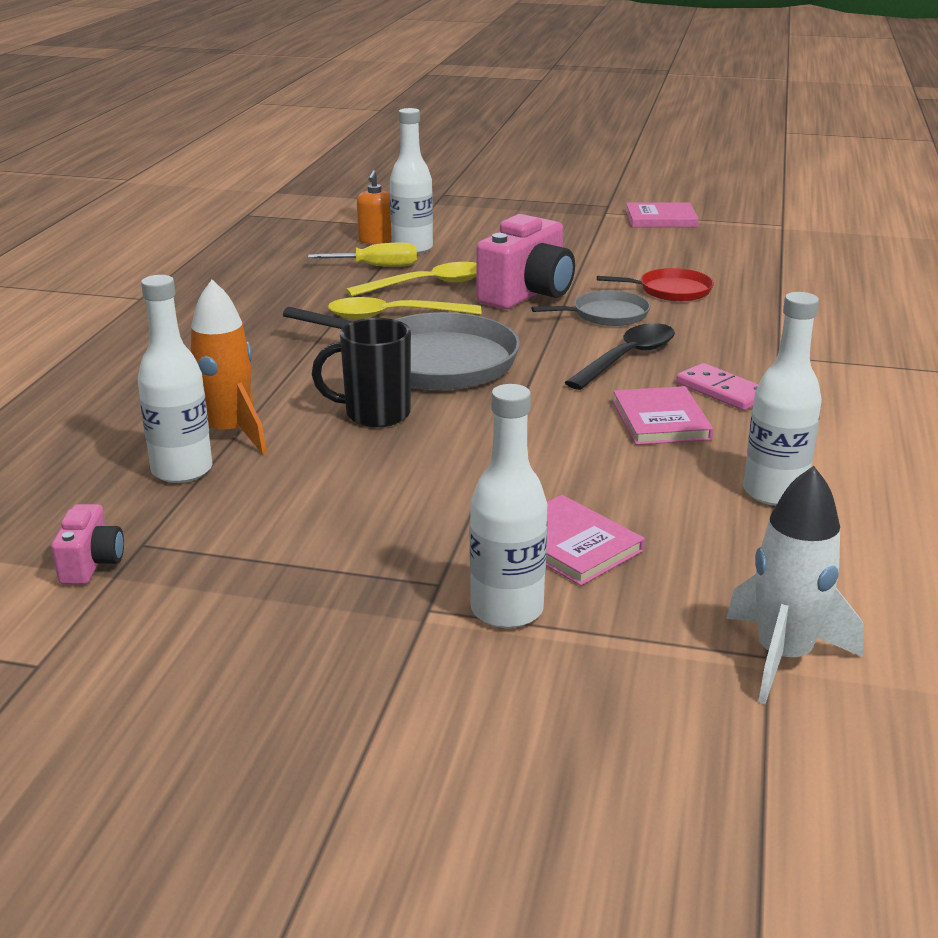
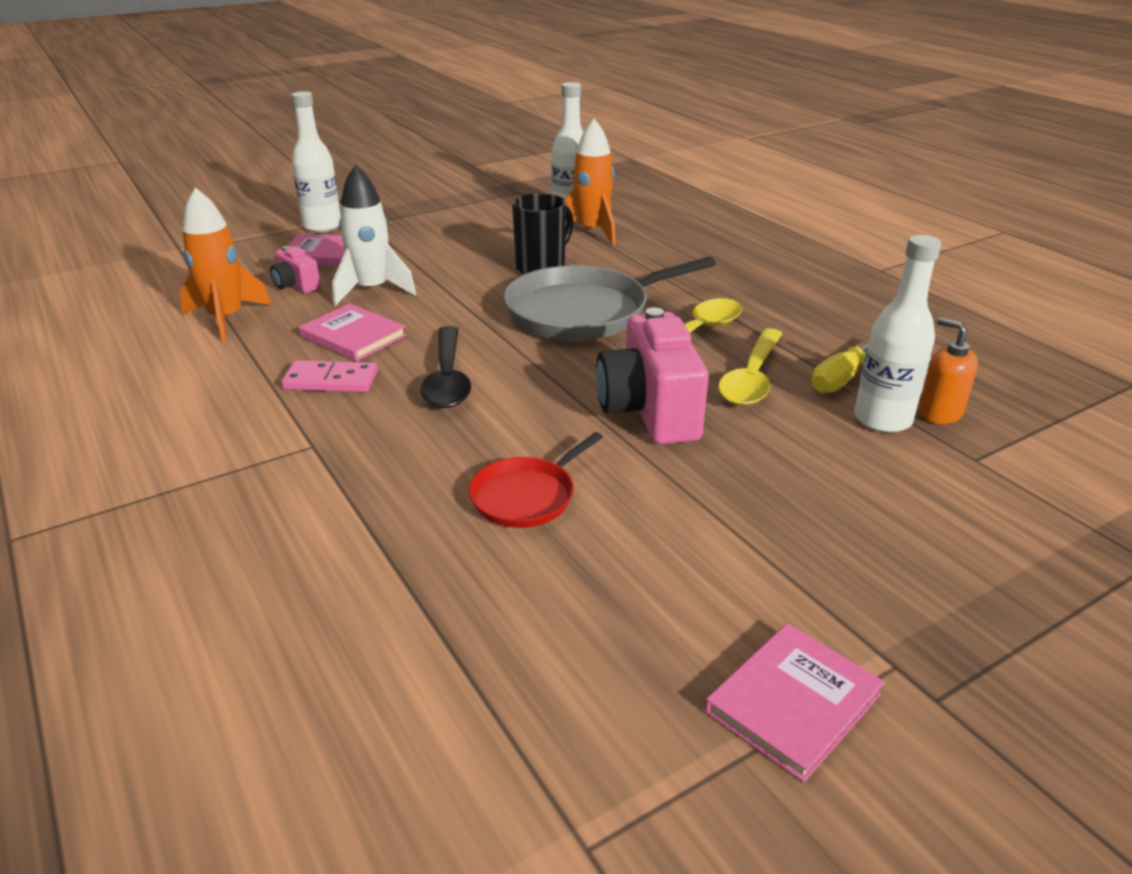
camera: 135 degrees right, 5 degrees up
(92, 564) = (521, 183): pink camera -> pink camera (296, 285)
(606, 315) = (537, 421): grey pan -> none
(774, 492) = (226, 319): white bottle -> orange rocket
(783, 657) = (173, 253): white rocket -> white rocket (372, 290)

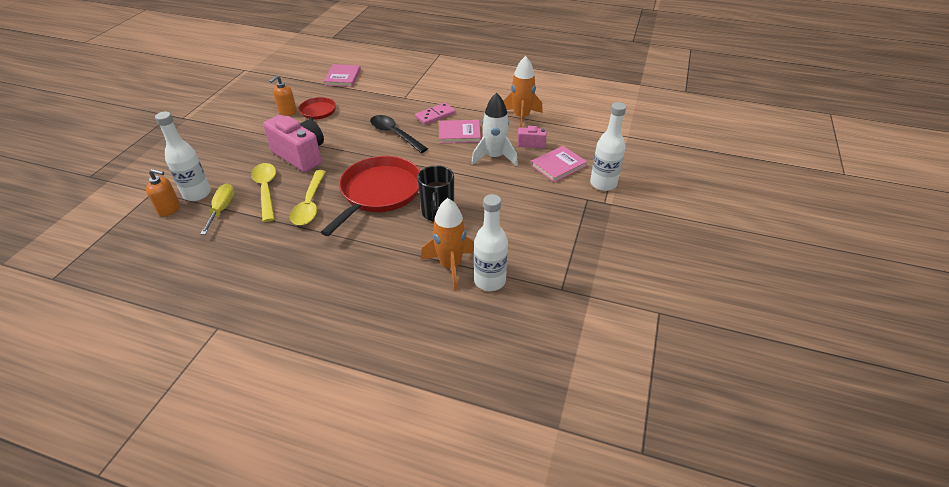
camera: 140 degrees right, 10 degrees up
(584, 311) = (379, 192): grey pan -> red pan
(592, 534) = (287, 112): none -> orange soap dispenser
(793, 703) = (208, 101): pink book -> pink book (342, 77)

